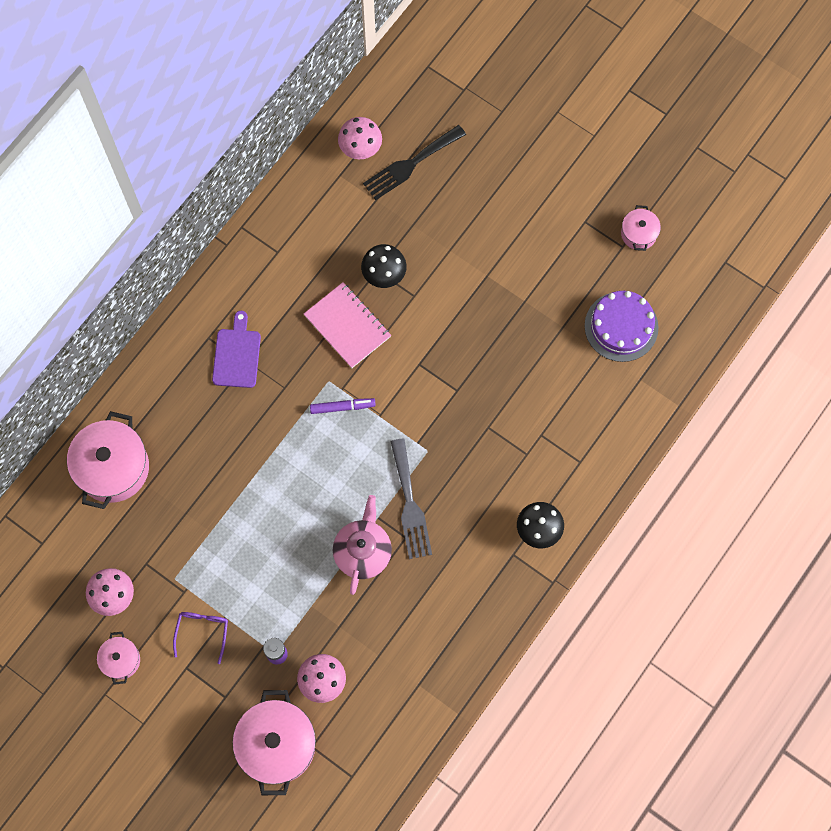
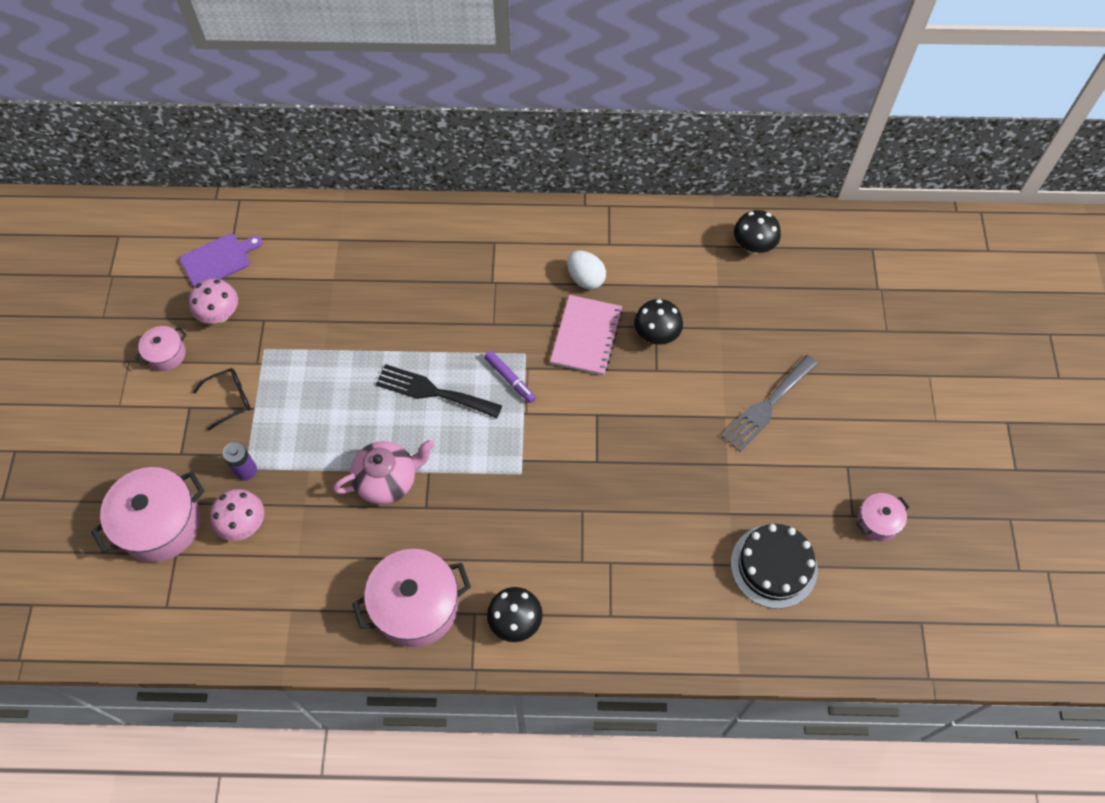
camera: 55 degrees right, 10 degrees down
(113, 468) = (331, 246): pink pot -> pink pot (416, 606)
(202, 632) = (229, 399): purple glasses -> black glasses
(237, 355) = (495, 271): purple cutting board -> purple cutting board (218, 260)
(295, 291) = (585, 278): none -> white egg
(360, 148) = (753, 246): pink mushroom -> black mushroom
(410, 164) = (773, 292): black fork -> black fork (433, 391)
(410, 504) = (459, 491): grey fork -> grey fork (767, 406)
(621, 326) = (773, 566): purple cake -> black cake

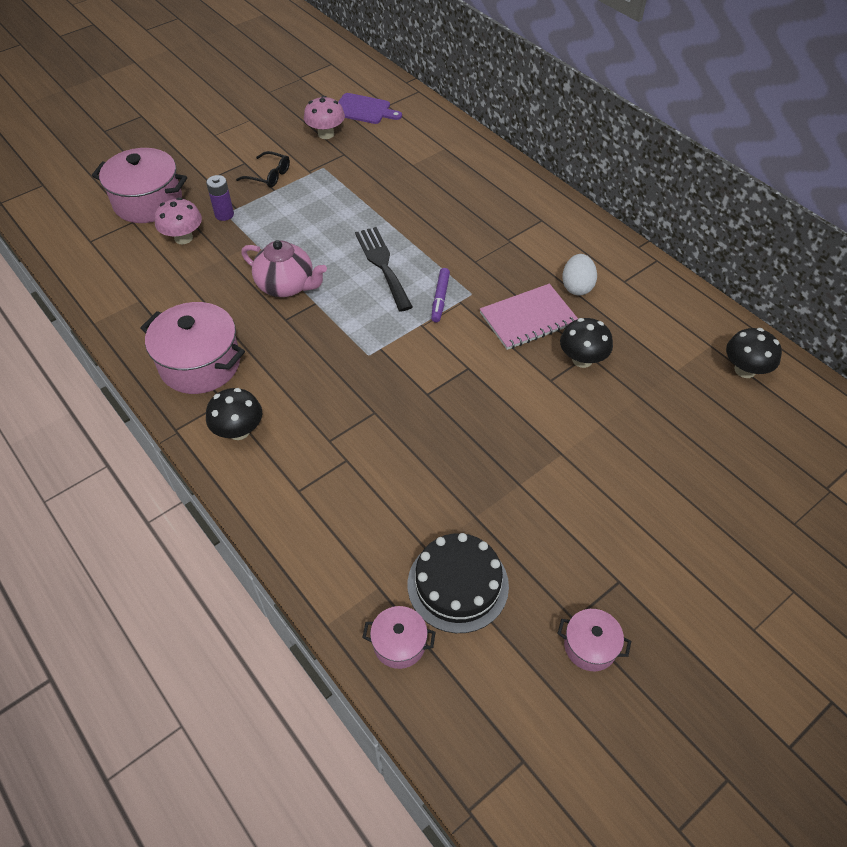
camera: 50 degrees right, 10 degrees down
(166, 354) = (271, 131): pink pot -> pink pot (399, 643)
(767, 406) = (607, 478): grey fork -> none

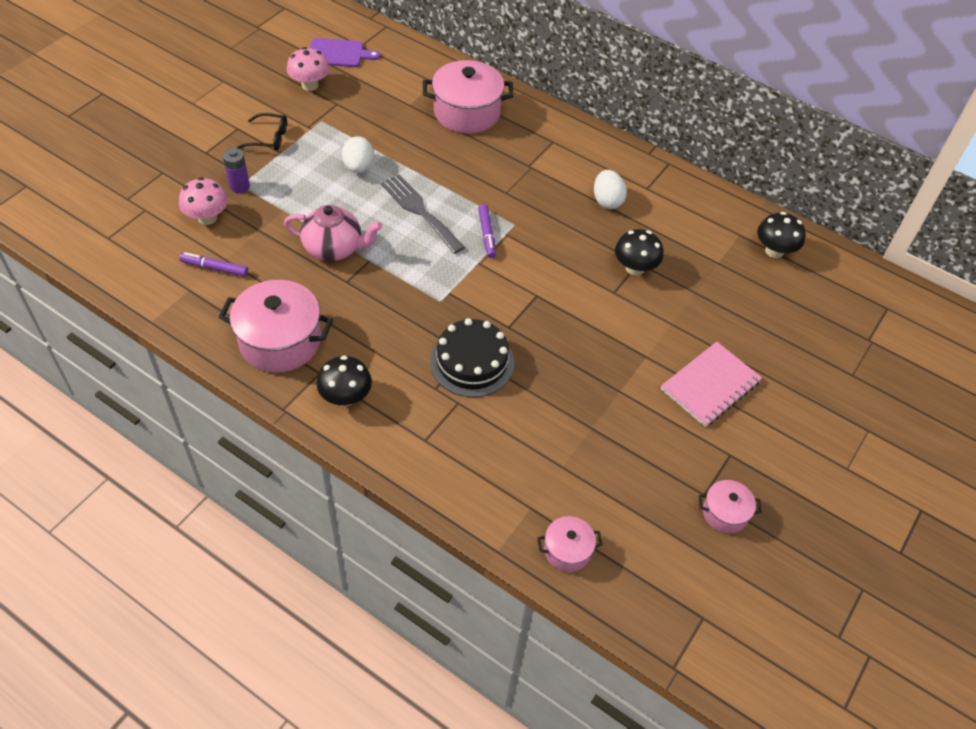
camera: 20 degrees left, 0 degrees up
(148, 202) = (152, 186): pink pot -> pink pot (467, 113)
(170, 284) = (214, 268): none -> purple marker
(340, 214) = (358, 167): none -> white egg
(382, 265) = (419, 211): black fork -> grey fork
(458, 584) = (598, 489): black cake -> black cake (472, 362)
(528, 318) = (574, 239): pink notebook -> pink notebook (710, 385)

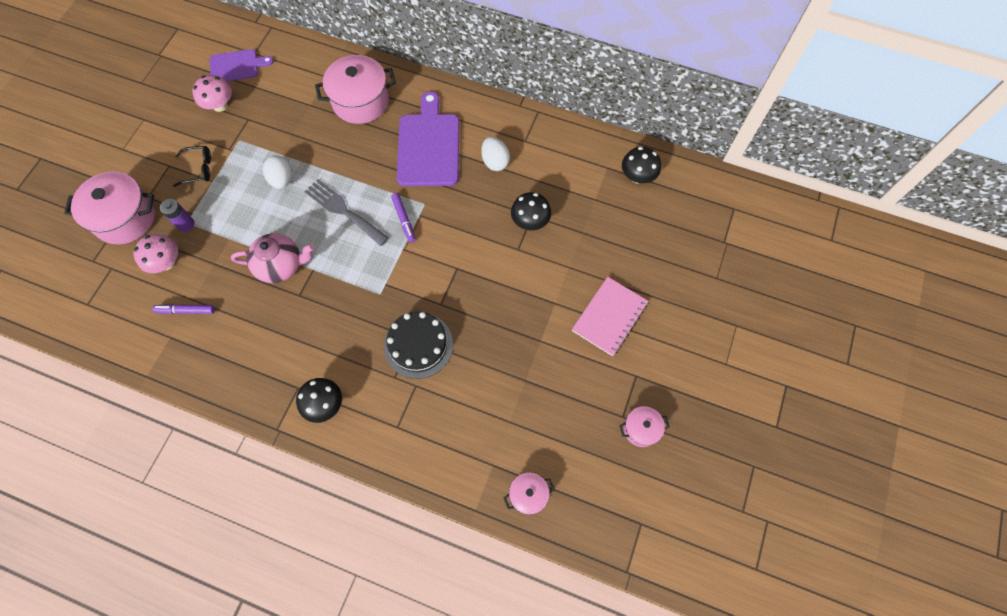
camera: 10 degrees left, 15 degrees up
(280, 341) = (258, 366): pink pot -> pink pot (125, 218)
(533, 170) = (428, 146): none -> purple cutting board

